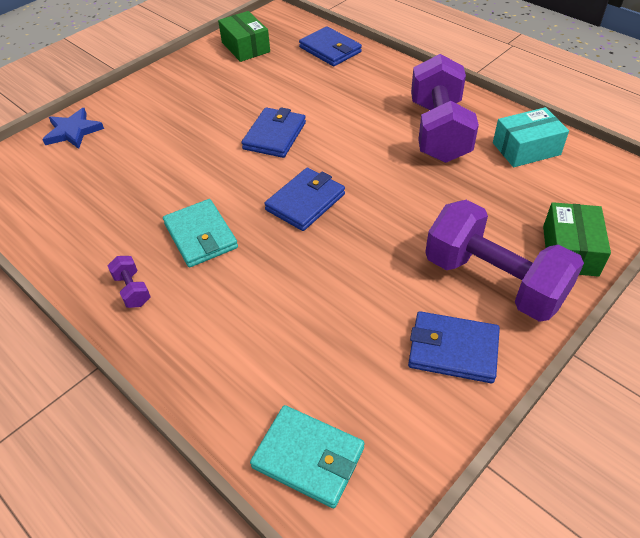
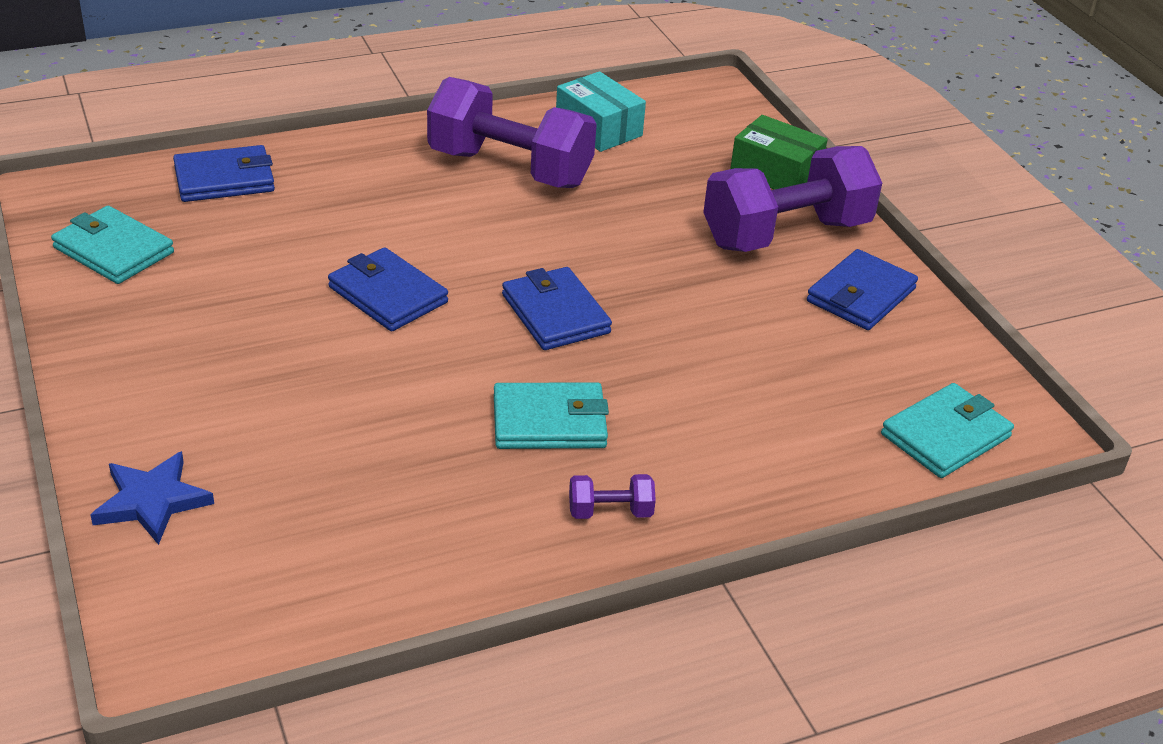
camera: 70 degrees left, 10 degrees down
(245, 47) = (113, 250): green box -> turquoise wallet
(526, 149) = (598, 128): turquoise box -> turquoise box turned 45 degrees counterclockwise

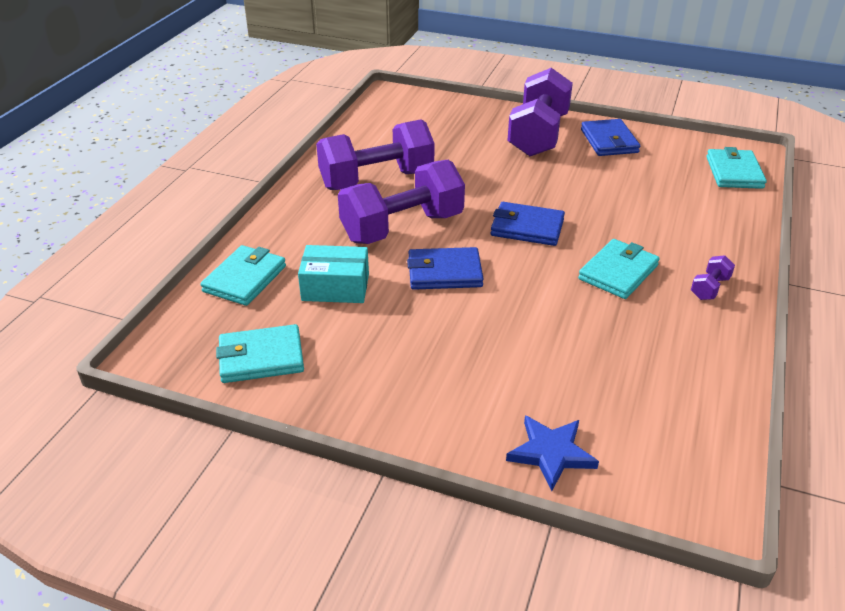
camera: 45 degrees left, 0 degrees up
(224, 179) = (245, 279): blue wallet -> turquoise wallet
(438, 228) = (402, 227): none -> purple dumbbell
(598, 128) = (377, 138): turquoise box -> turquoise box (335, 287)
(775, 173) = (484, 114): green box -> none

